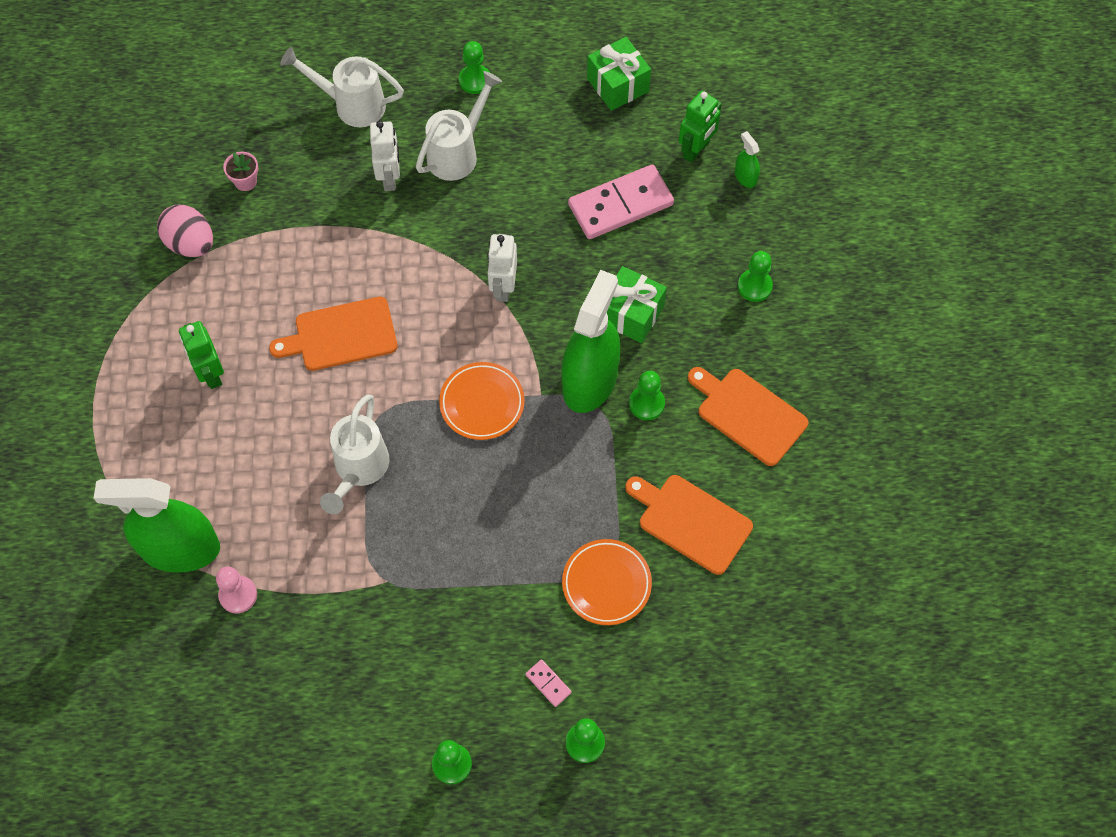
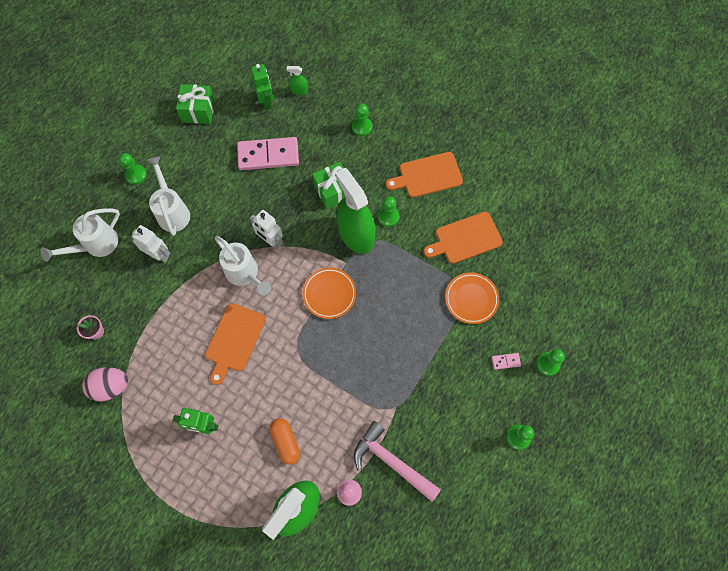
camera: 55 degrees left, 5 degrees up
(252, 479) = (286, 442): none -> orange capsule
(310, 621) = (391, 462): none -> pink hammer
(359, 469) = (321, 381): white watering can -> white watering can (245, 274)
(620, 204) = (268, 155): pink domino -> pink domino turned 75 degrees clockwise

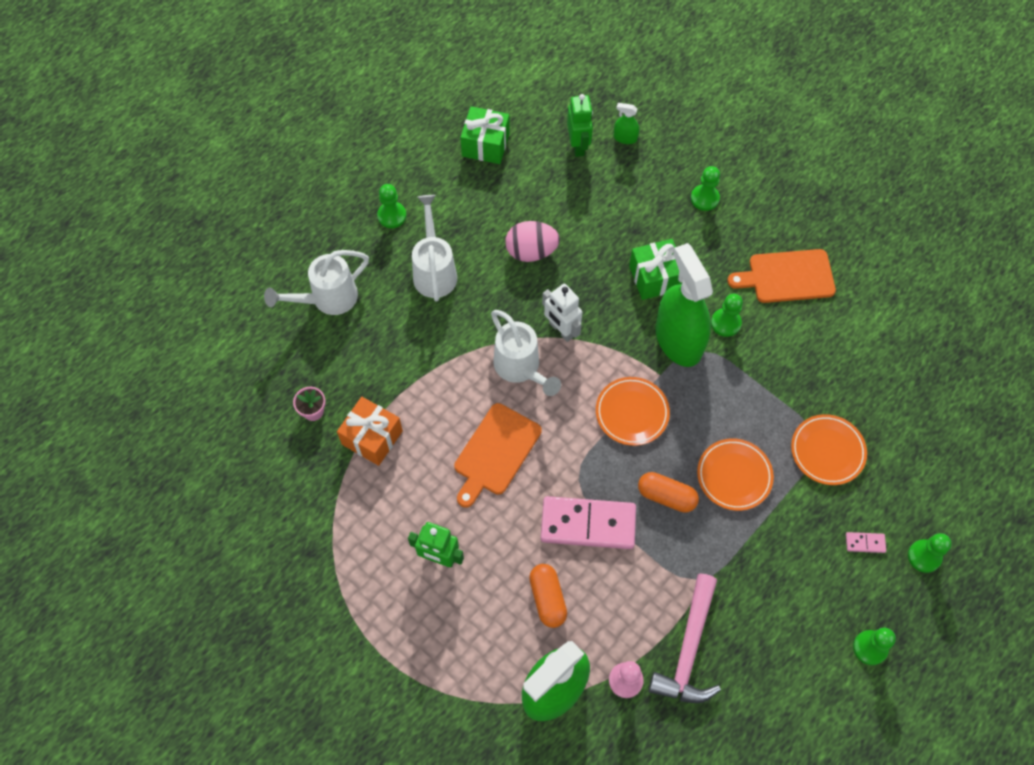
camera: 10 degrees right, 5 degrees down
(111, 387) = (323, 486): pink egg -> pink egg (531, 251)
(142, 344) = (372, 437): none -> orange gift
(158, 254) = (409, 324): white robot -> none
(268, 155) = (572, 217): pink domino -> pink domino (588, 524)
(361, 351) = (666, 496): none -> orange capsule
(391, 462) = (688, 650): pink hammer -> pink hammer turned 120 degrees counterclockwise
(408, 328) = (734, 476): none -> orange plate
(465, 239) = (829, 369): orange cutting board -> none

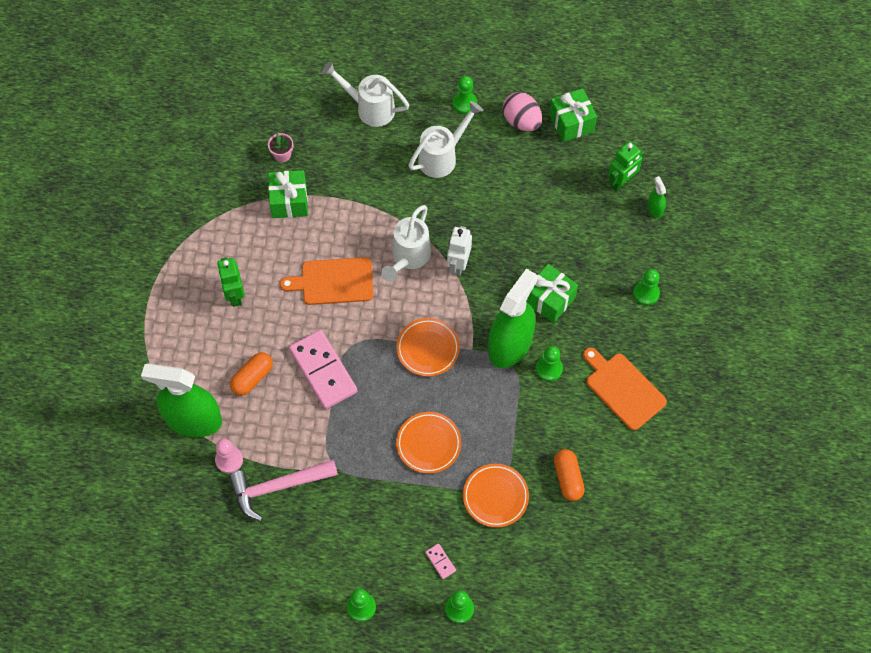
camera: 55 degrees right, 0 degrees up
(372, 437) = (289, 201): orange gift -> green gift
(531, 251) = (506, 207): pink egg -> pink egg (521, 121)
(666, 496) = (380, 408): orange capsule -> orange capsule (568, 478)

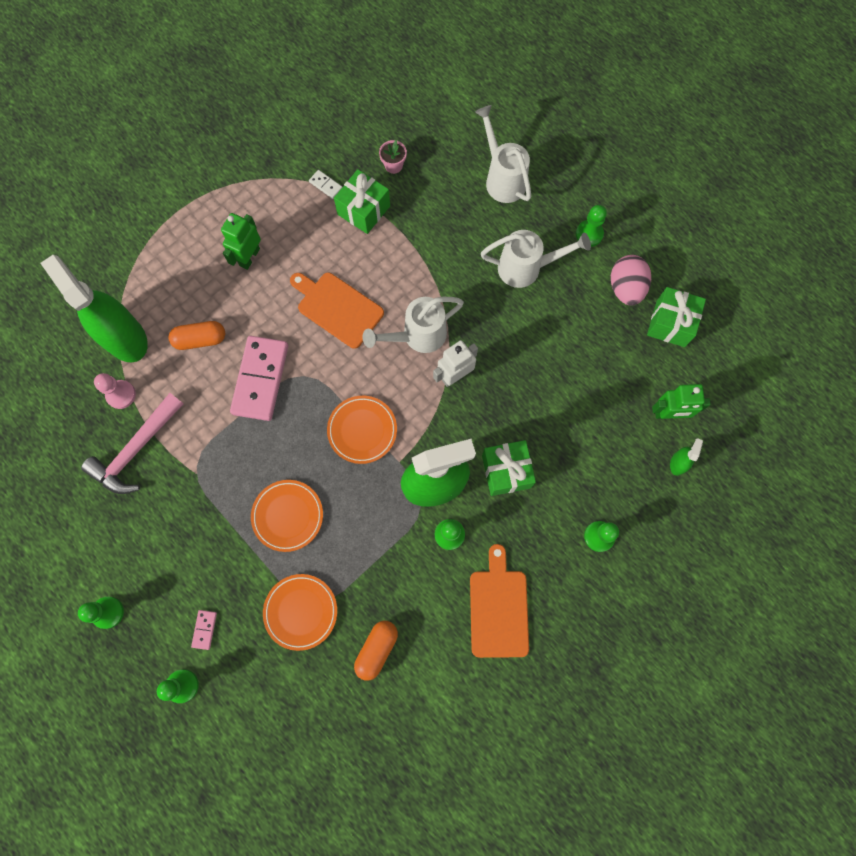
camera: 40 degrees right, 10 degrees up
(244, 204) = (326, 185): none -> white domino
(277, 487) = (136, 450): pink hammer -> pink hammer turned 75 degrees counterclockwise

